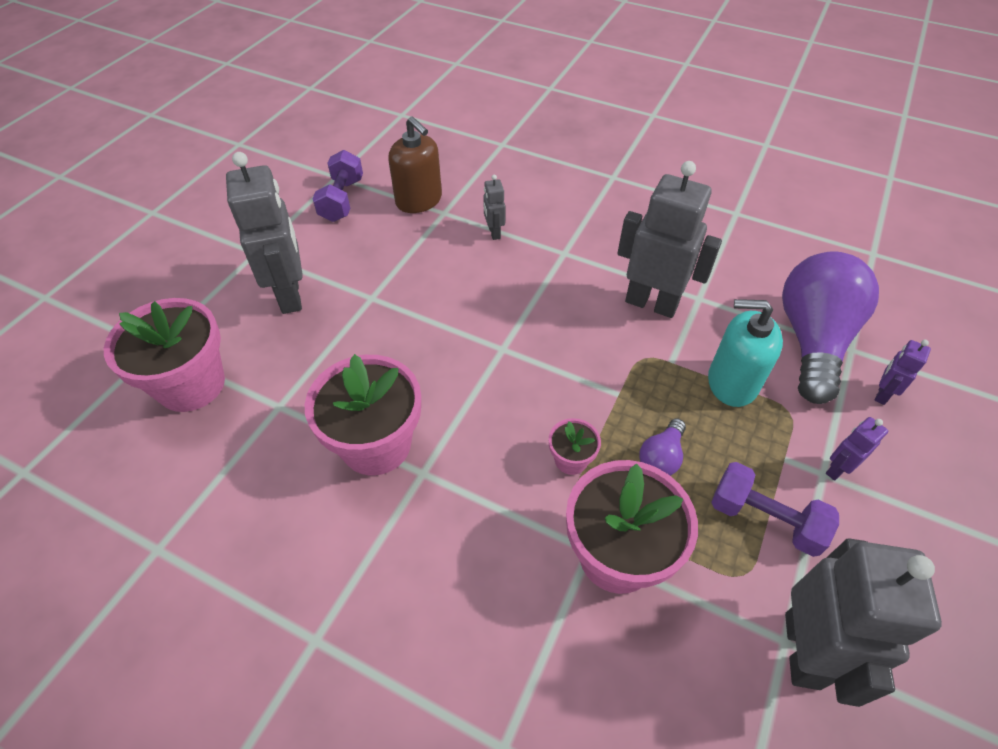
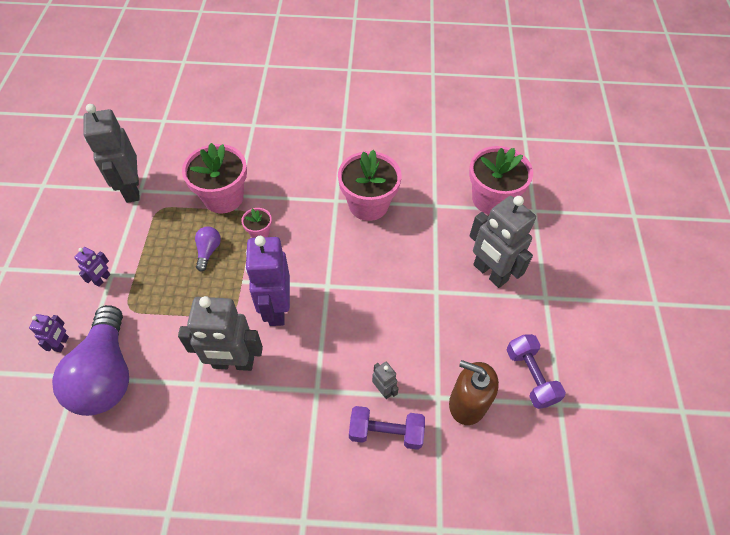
camera: 155 degrees right, 5 degrees up
(581, 343) = (276, 309): none -> purple robot
(732, 383) = (168, 315): turquoise soap dispenser -> none
(764, 519) = (148, 238): purple dumbbell -> purple dumbbell (386, 432)

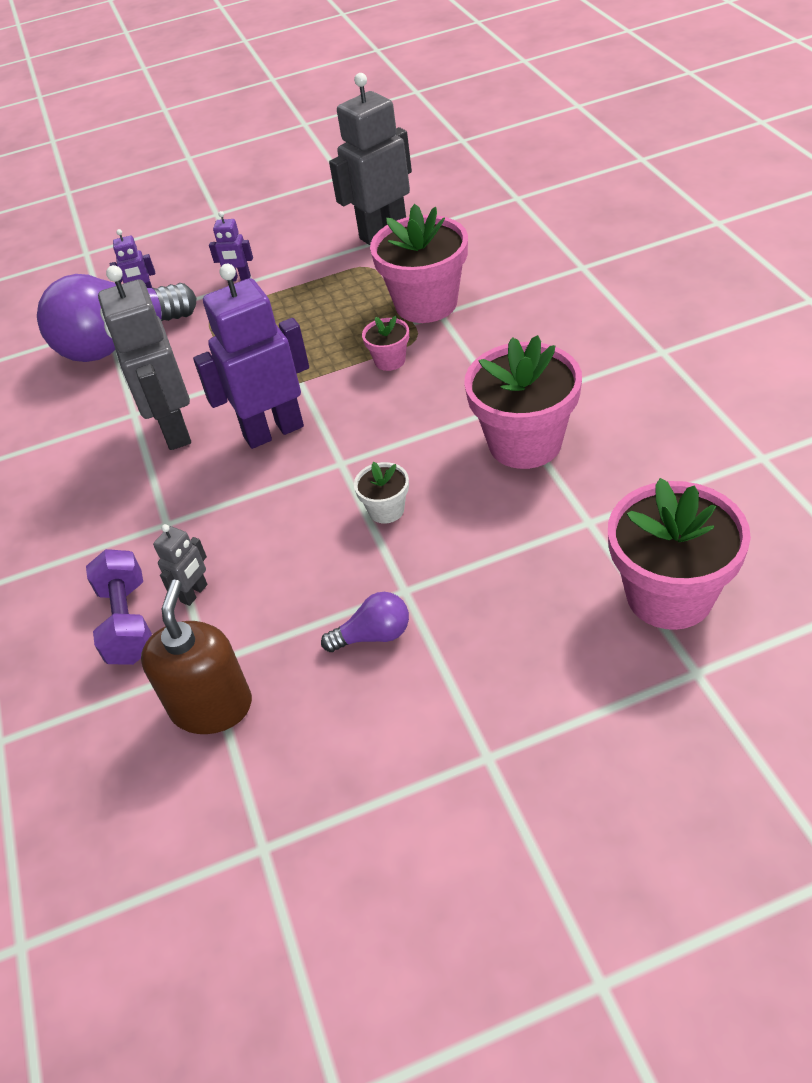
camera: 75 degrees right, 10 degrees down
(208, 251) = (329, 333): purple light bulb -> purple light bulb (374, 635)
(377, 278) = (386, 510): none -> white flower pot
(490, 273) = (489, 650): grey robot -> none
(530, 376) = (299, 783): purple dumbbell -> none

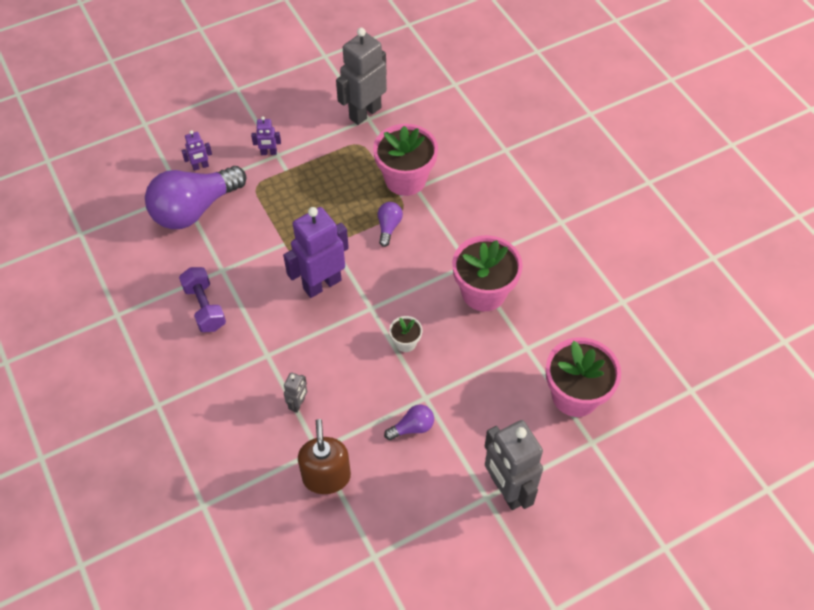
camera: 15 degrees left, 10 degrees up
(128, 622) = (261, 425): purple dumbbell -> purple dumbbell (205, 307)
(174, 430) = (254, 283): grey robot -> grey robot (507, 490)
(390, 360) = (388, 227): pink flower pot -> purple light bulb

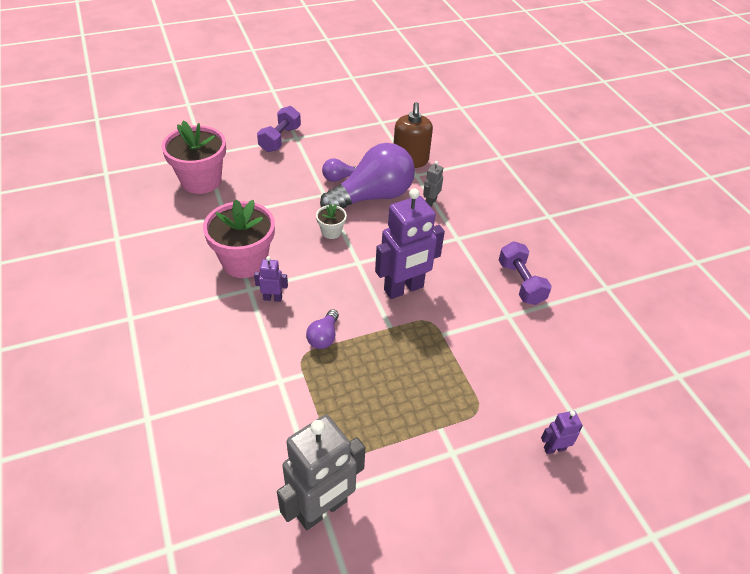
camera: 175 degrees left, 10 degrees down
(194, 209) = (551, 388): purple light bulb -> purple light bulb (373, 196)
(269, 153) = (464, 457): purple robot -> purple robot (273, 298)
(405, 179) = (290, 393): pink flower pot -> none
(507, 490) = (280, 139): grey robot -> purple dumbbell

